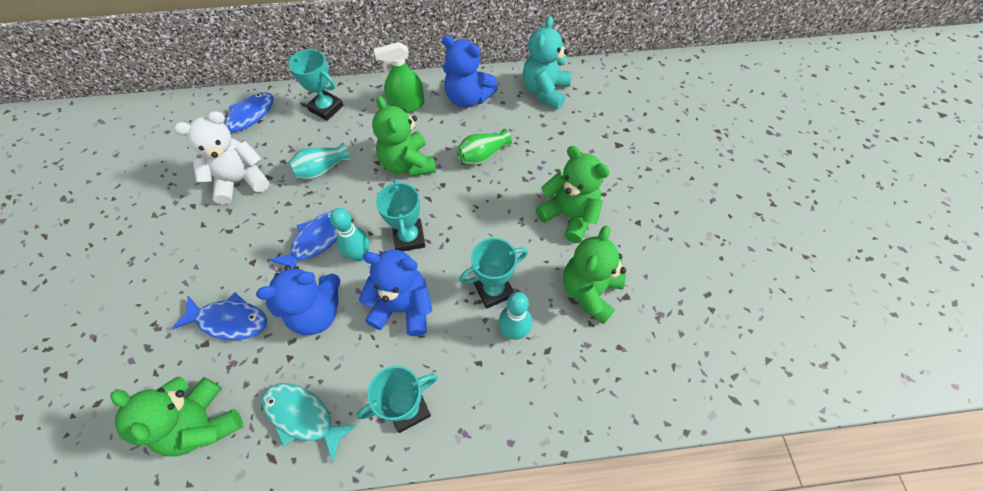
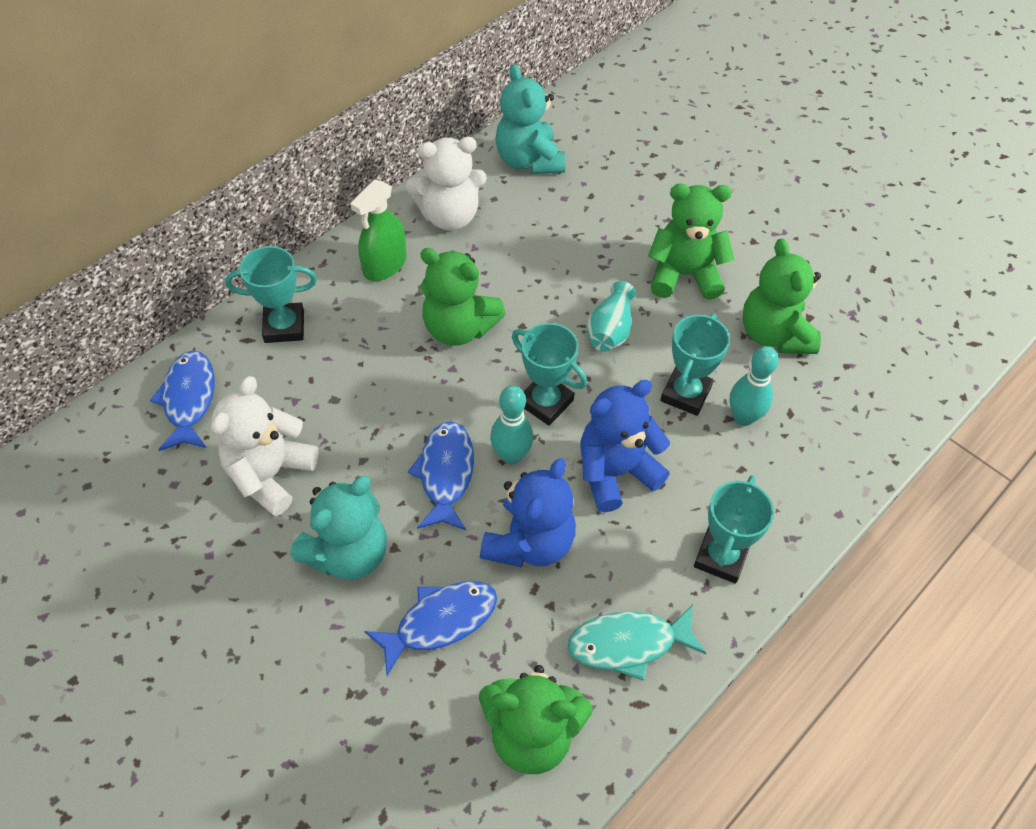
camera: 40 degrees left, 5 degrees down
(230, 248) = (348, 553): none -> turquoise teddy bear
(322, 169) = (361, 397): turquoise vase -> turquoise vase (610, 330)
(468, 98) = (449, 216): blue teddy bear -> white teddy bear
(482, 155) = (533, 269): green vase -> none

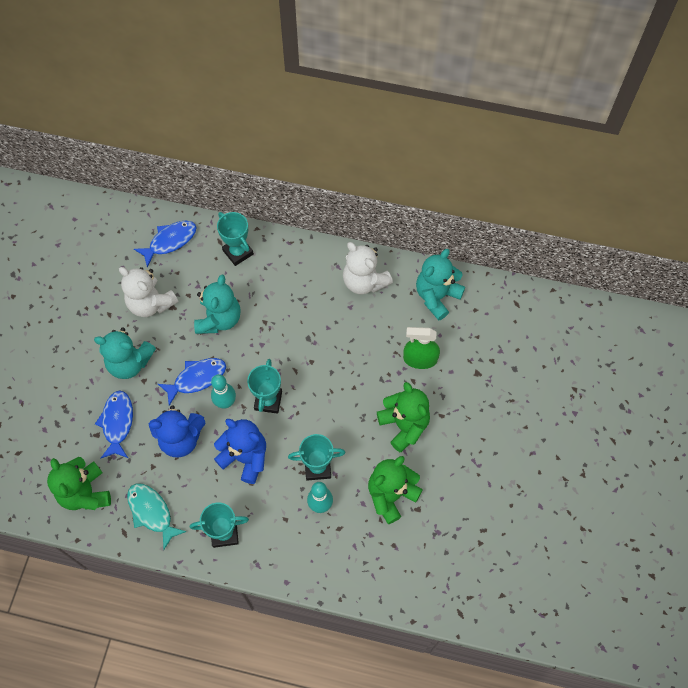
camera: 60 degrees right, 10 degrees up
(270, 475) = (151, 303): white teddy bear -> white teddy bear turned 135 degrees counterclockwise
(371, 399) = (219, 319): none -> turquoise teddy bear
(385, 265) = (308, 272): green spray bottle -> green spray bottle (420, 359)
(440, 621) = (117, 423): blue fish -> blue fish turned 120 degrees counterclockwise
(459, 328) = (289, 332): green teddy bear -> none
(610, 330) = (337, 407): turquoise vase -> none

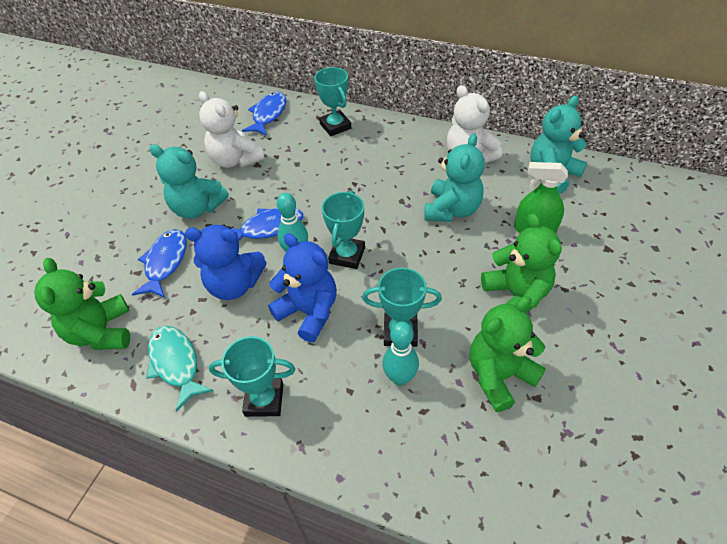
camera: 10 degrees right, 15 degrees down
(170, 241) = (268, 114): blue fish -> blue fish turned 45 degrees counterclockwise
(219, 319) = (304, 177): turquoise teddy bear -> turquoise teddy bear (451, 210)

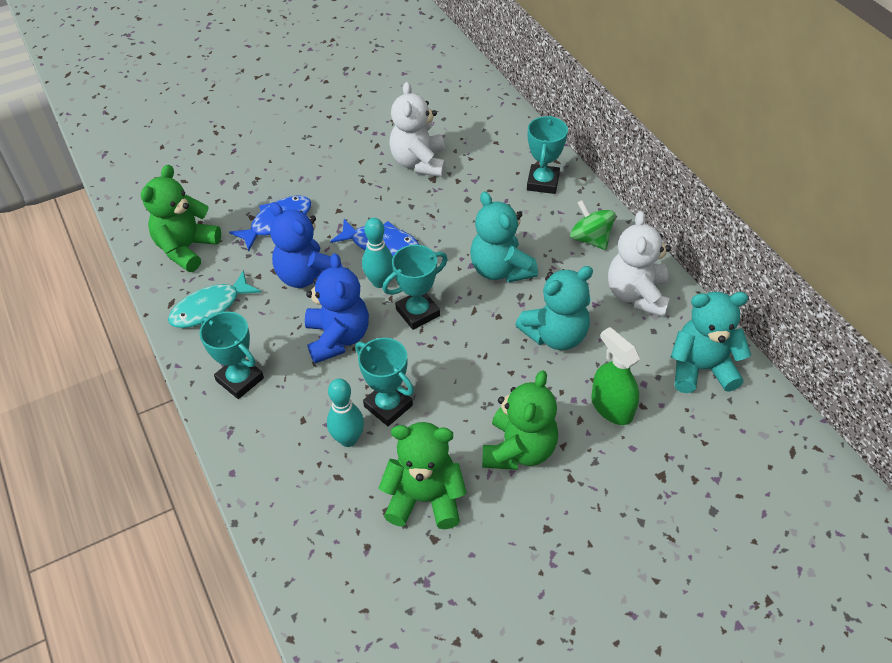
camera: 40 degrees right, 0 degrees up
(176, 363) = (210, 308): turquoise fish -> turquoise fish turned 135 degrees counterclockwise
(197, 208) = (345, 189): turquoise teddy bear -> turquoise teddy bear (500, 269)
(268, 114) = (494, 133): blue fish -> none
(404, 142) = (590, 239): none -> green spinning top

